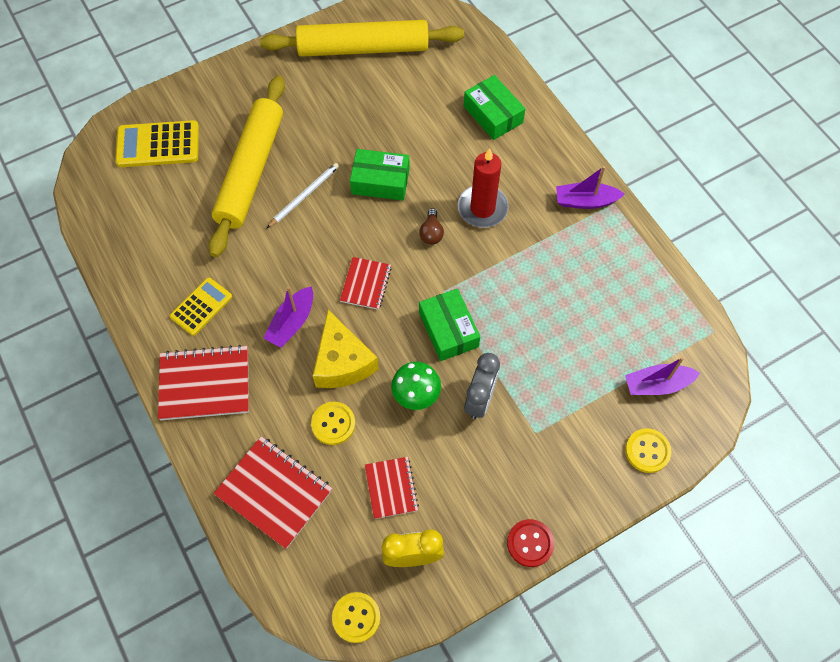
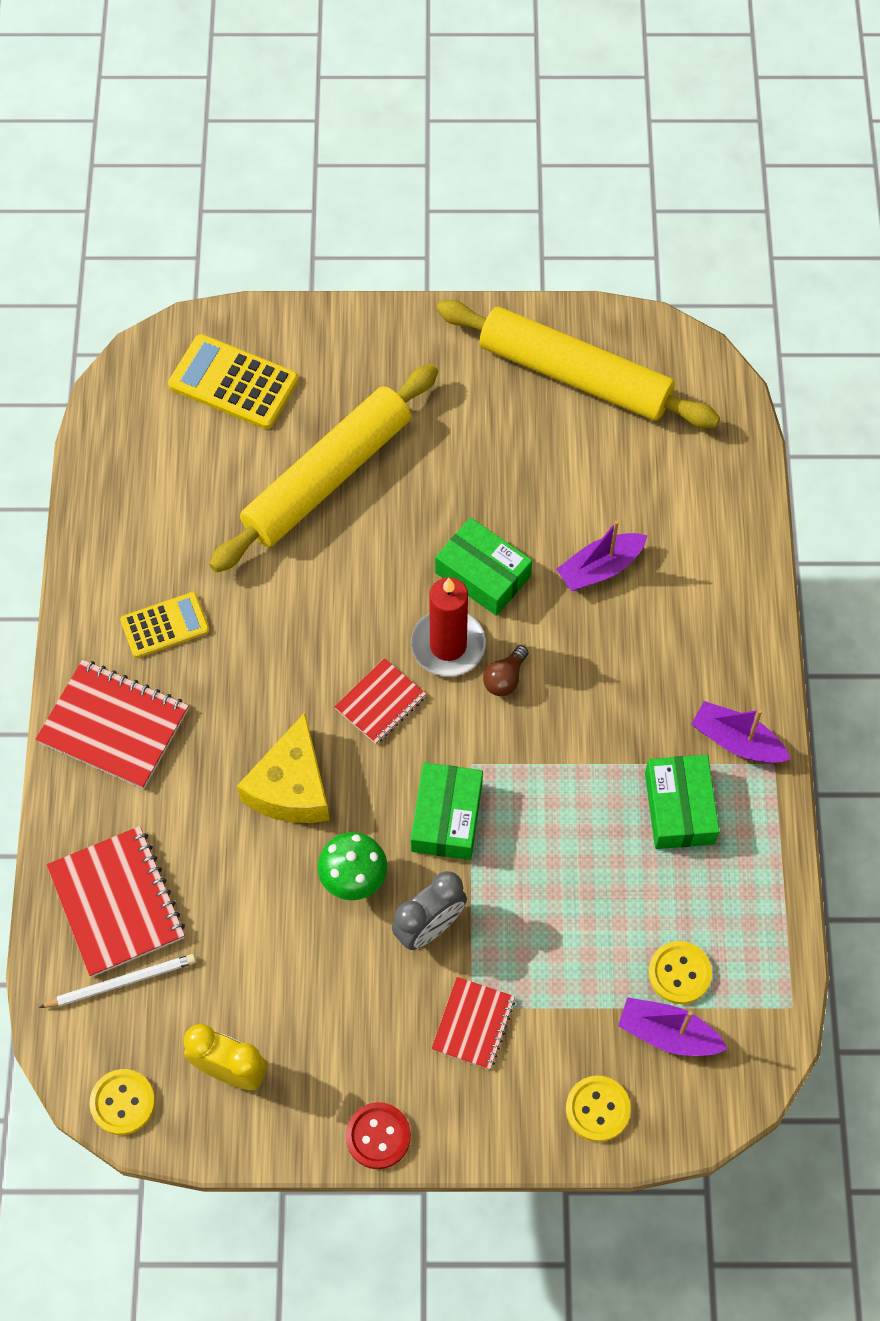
camera: 30 degrees right, 0 degrees up
(292, 322) = (260, 704): purple boat -> purple boat (600, 568)
(304, 196) = (374, 545): white pencil -> white pencil (122, 982)
(333, 424) = (234, 858): yellow button -> yellow button (679, 973)
(391, 488) = (255, 975): red notebook -> red notebook (473, 1024)
(482, 208) = (592, 680): red candle -> red candle (448, 645)
(493, 114) = (690, 556): green box -> green box (679, 808)

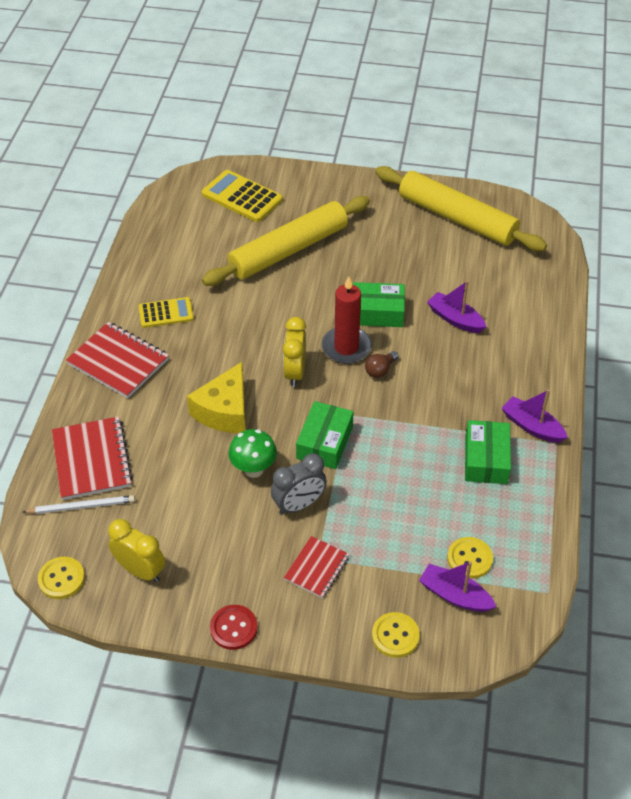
camera: 10 degrees right, 15 degrees down
(380, 703) = (295, 372): red notebook -> yellow clock
(483, 574) = (377, 312): green box -> green box turned 45 degrees counterclockwise
(600, 568) = (455, 319): purple boat -> purple boat turned 60 degrees clockwise

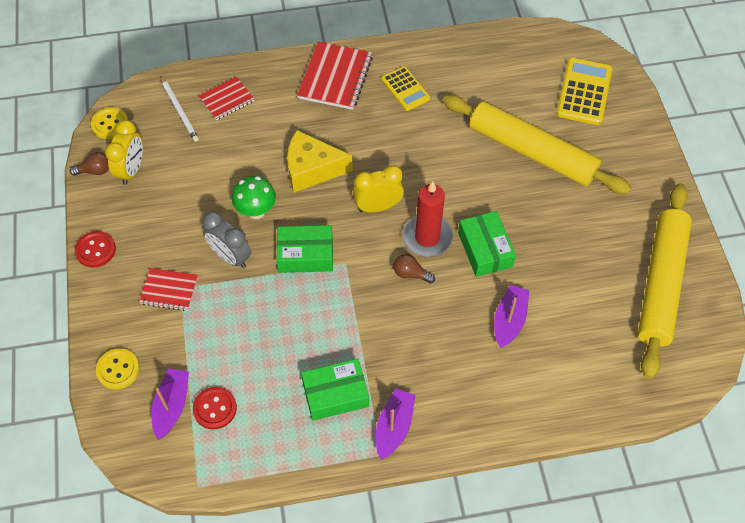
camera: 70 degrees right, 10 degrees up
(92, 460) = (226, 99): red notebook -> red notebook, size x0.60
(122, 607) = (95, 171): none -> brown light bulb
(469, 559) = (215, 408): yellow button -> red button

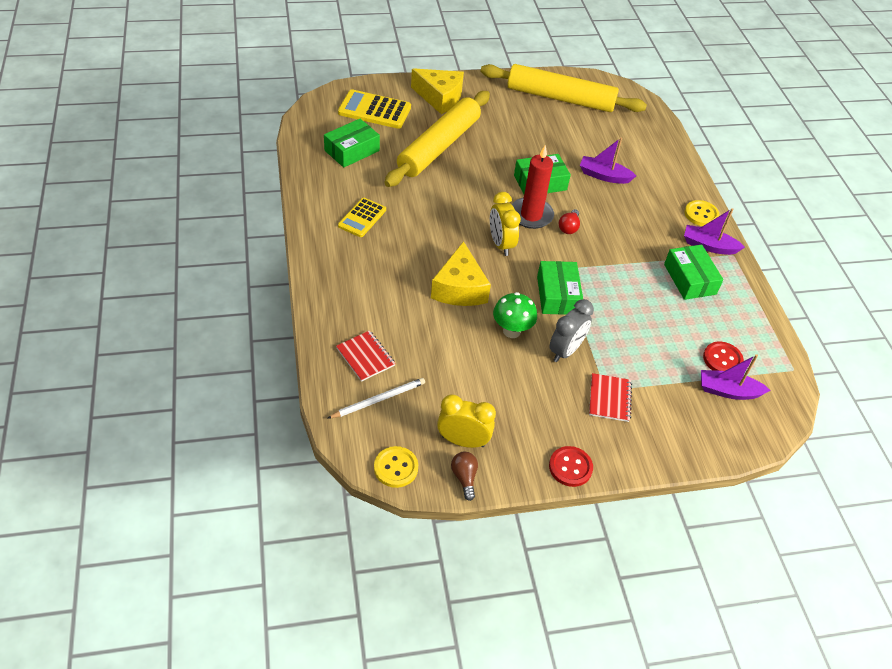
camera: 95 degrees left, 10 degrees down
(118, 369) = (702, 436): yellow button -> yellow button (701, 214)
(335, 77) = (342, 267): red notebook -> none
(405, 89) = (362, 218): yellow calculator -> yellow calculator turned 150 degrees clockwise
(410, 274) = (568, 227): brown light bulb -> red light bulb
(509, 76) = (352, 150): none -> green box
(625, 152) = (440, 98): none -> yellow cheese

